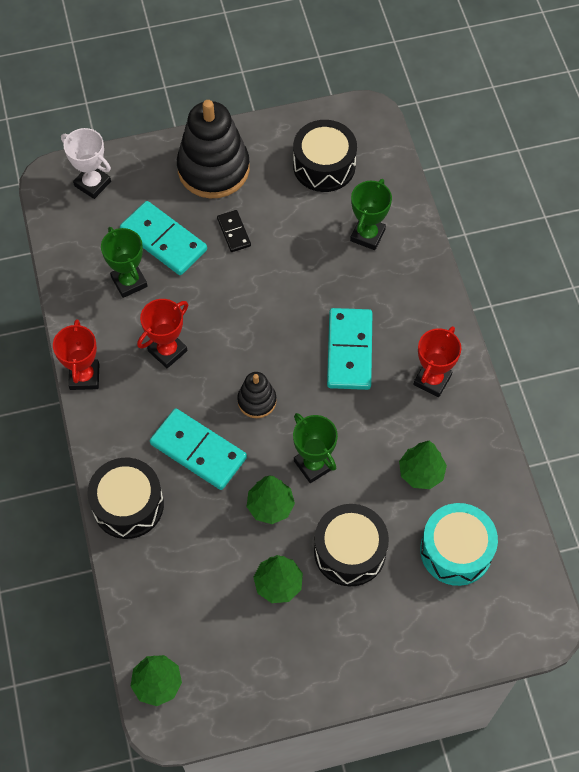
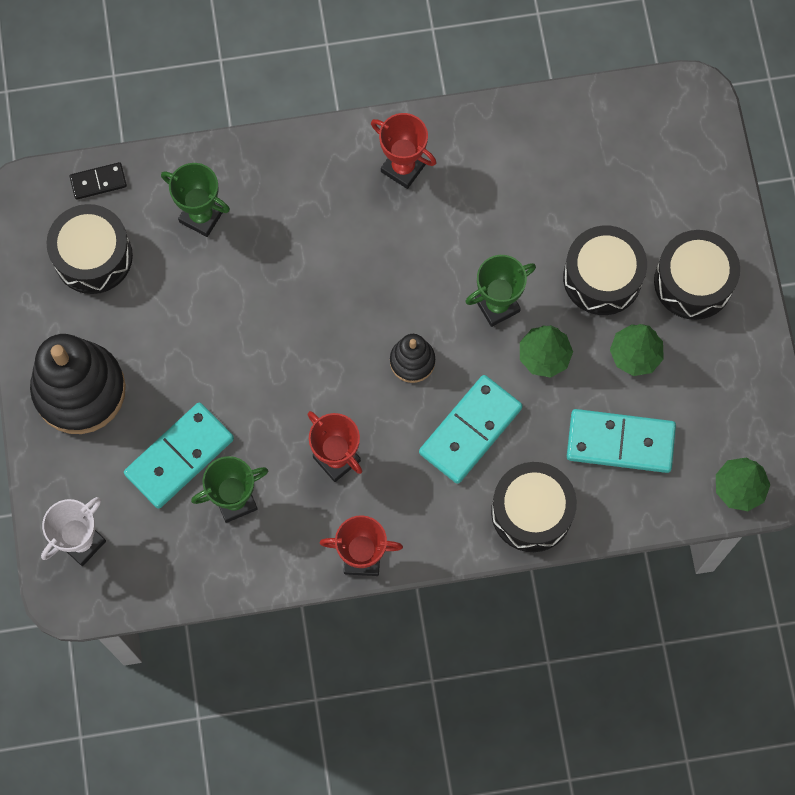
camera: 85 degrees left, 10 degrees up
(233, 232) = (178, 371): black domino -> black domino (98, 182)
(349, 351) = (357, 253): turquoise domino -> turquoise domino (620, 442)
(354, 633) = (693, 282): none -> black drum
(421, 473) = (516, 194): green tree -> none
(456, 550) = (608, 170): turquoise drum -> none

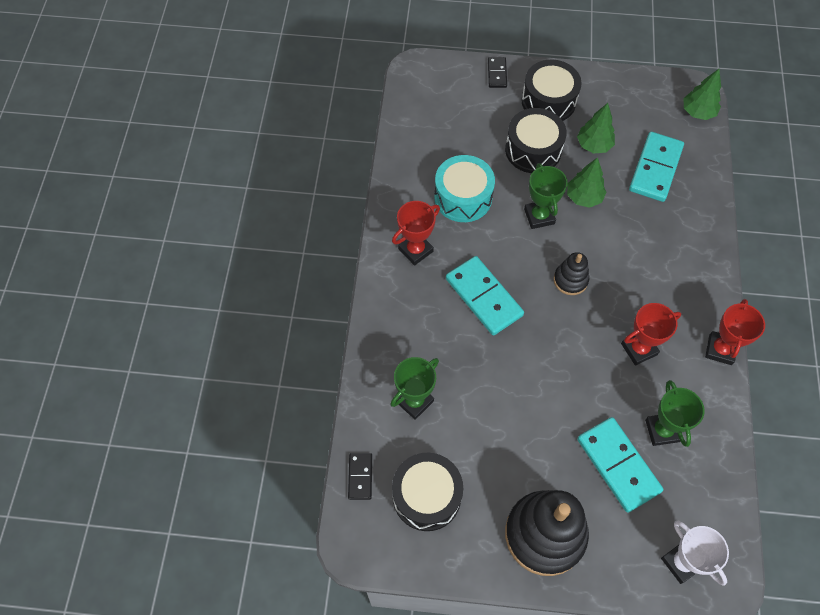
camera: 75 degrees left, 10 degrees down
(470, 430) = (631, 255): turquoise domino -> turquoise domino (484, 297)
(499, 206) = (463, 197): none -> turquoise drum
(531, 512) = (698, 232): black drum -> none
(720, 204) = (497, 74): none -> black domino

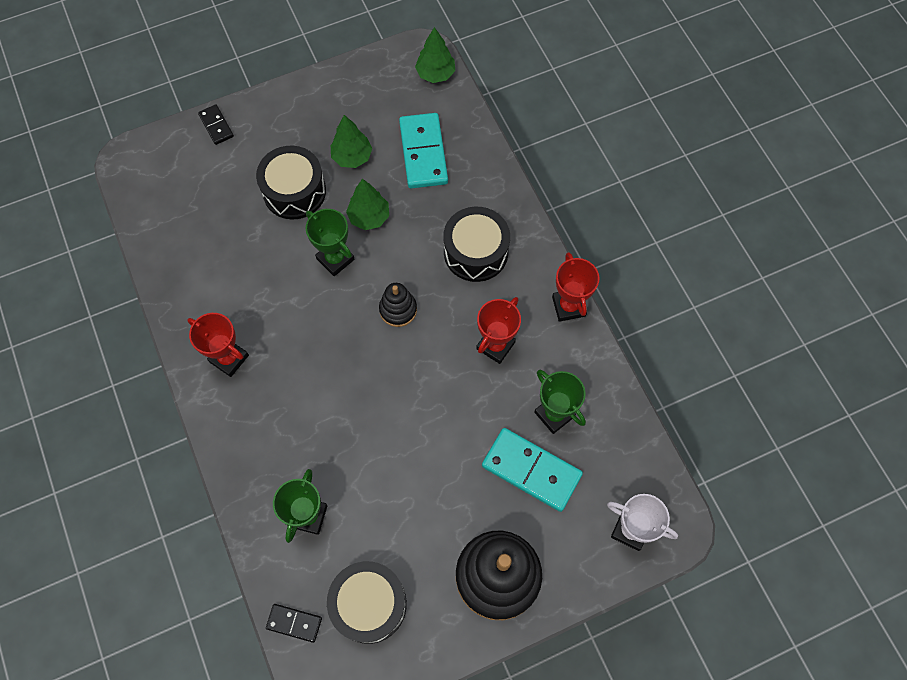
camera: 30 degrees left, 5 degrees up
(360, 477) = (294, 623): black domino -> black domino turned 45 degrees counterclockwise
(415, 250) = (229, 358): red trophy -> red trophy turned 75 degrees counterclockwise
(463, 197) = (249, 277): turquoise drum -> none
(484, 297) = (323, 371): turquoise domino -> none
(548, 101) = (284, 131): black drum -> black drum (476, 252)

